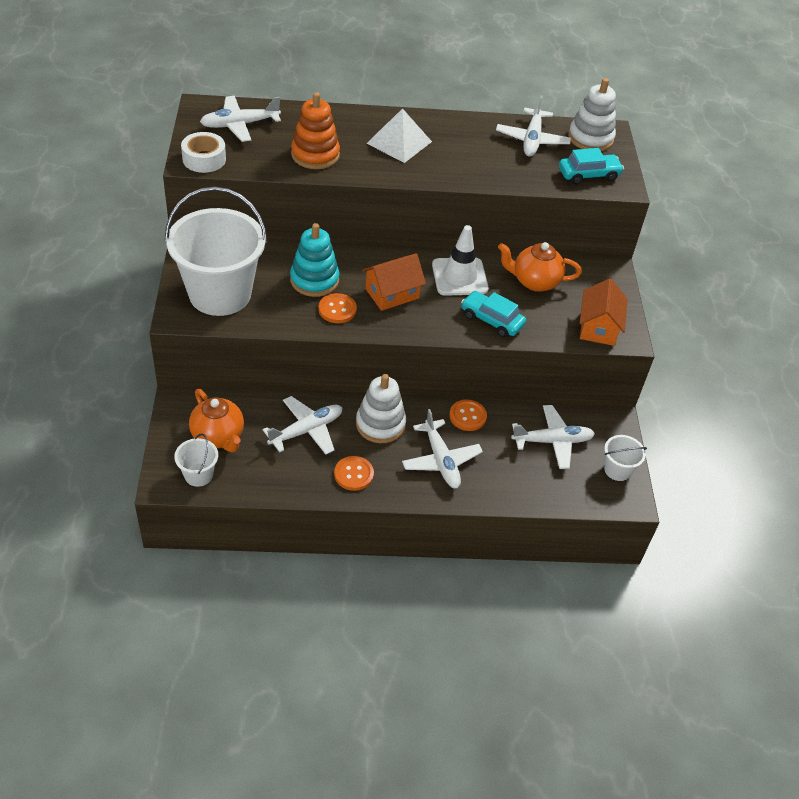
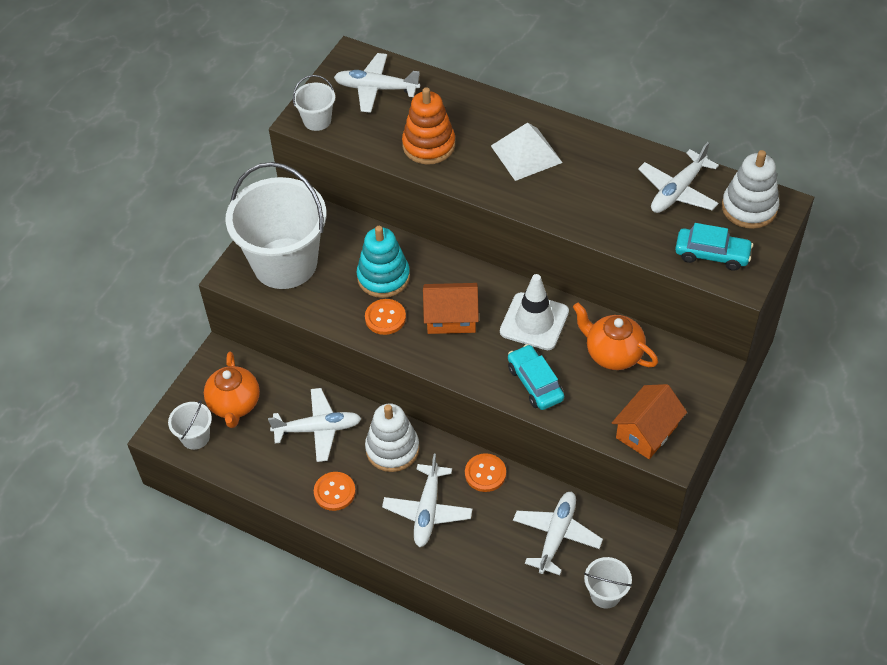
camera: 35 degrees right, 5 degrees up
(204, 159) = (317, 120): white tape -> white bucket
(553, 441) = (556, 535): white plane -> white plane turned 90 degrees counterclockwise

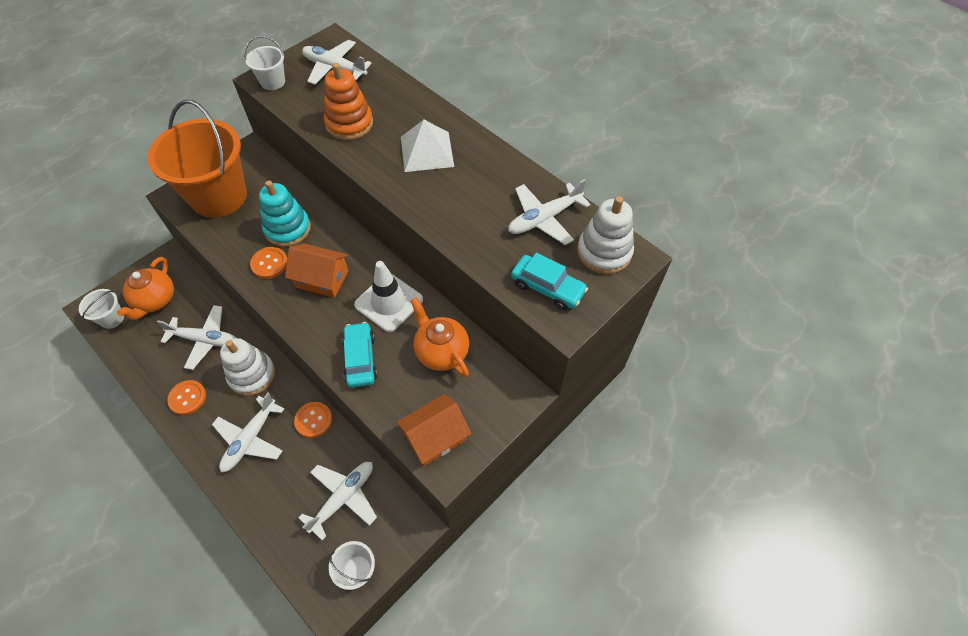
camera: 15 degrees right, 5 degrees up
(285, 263) = (219, 196): white bucket -> orange bucket

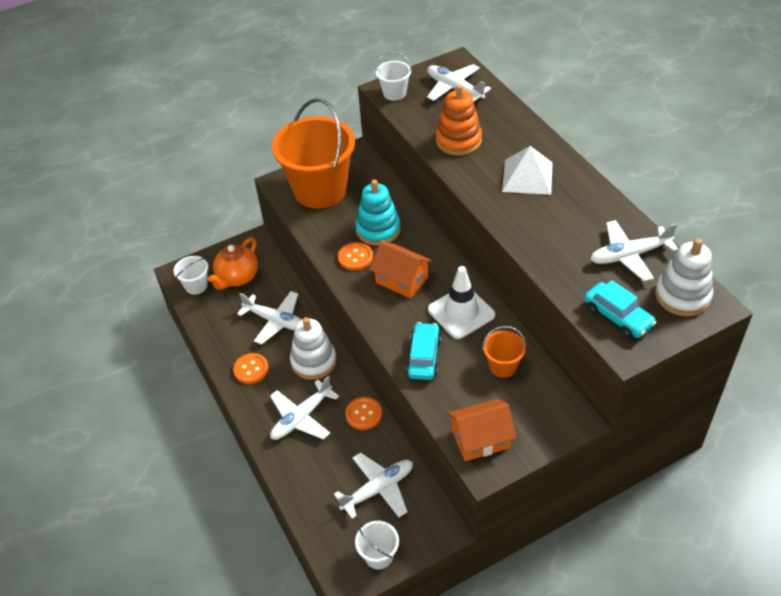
camera: 20 degrees right, 10 degrees down
(441, 352) = (503, 366): orange teapot -> orange bucket

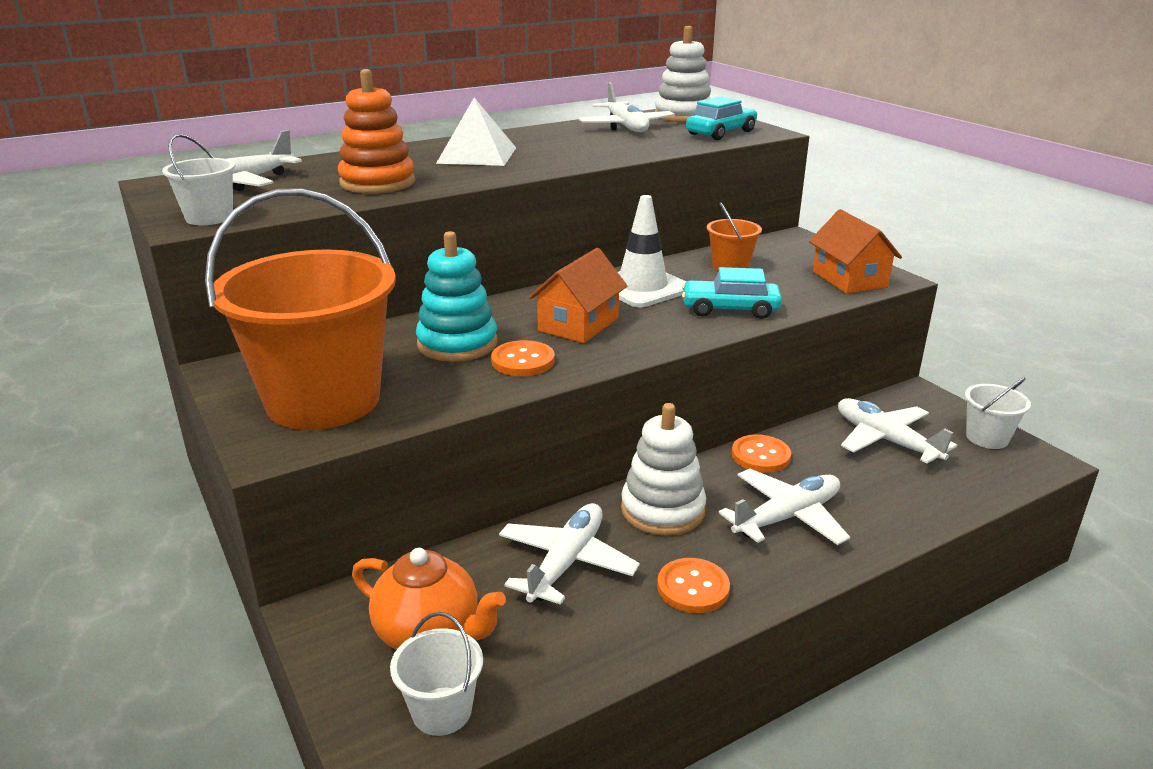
camera: 95 degrees left, 20 degrees down
(301, 418) = (787, 517): white plane -> white plane turned 75 degrees counterclockwise

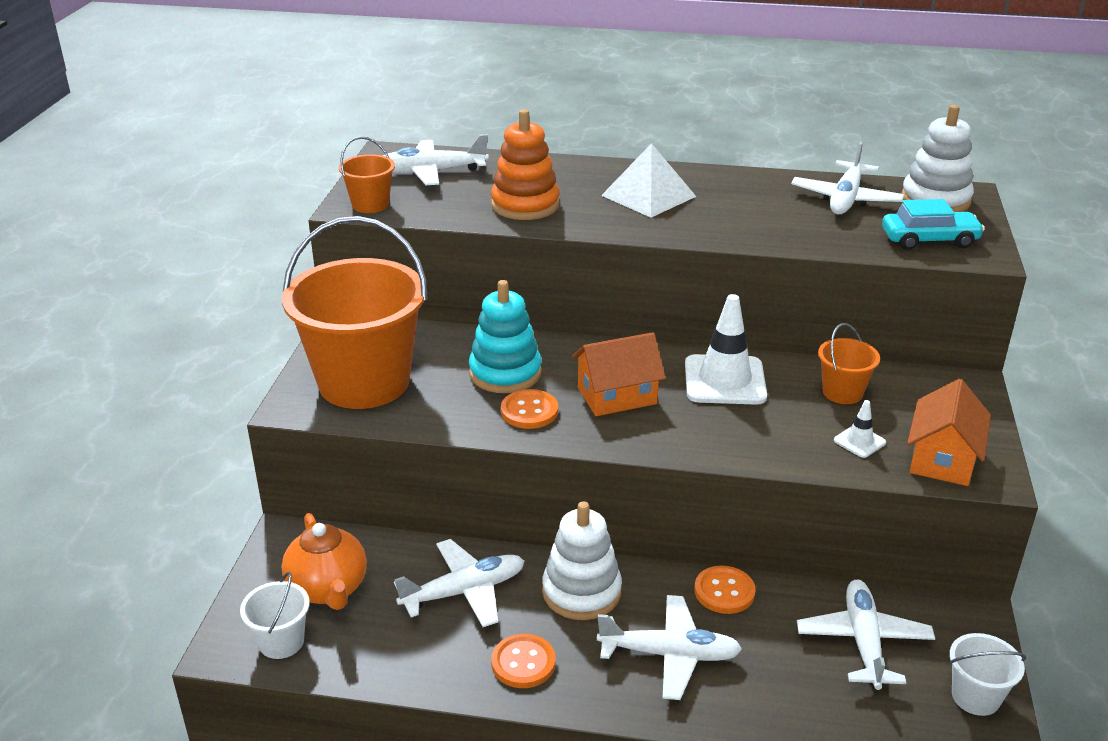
camera: 40 degrees right, 5 degrees up
(209, 218) = (370, 205): white bucket -> orange bucket
(730, 309) = (767, 439): turquoise car -> none
(788, 289) = (859, 441): none -> white traffic cone

